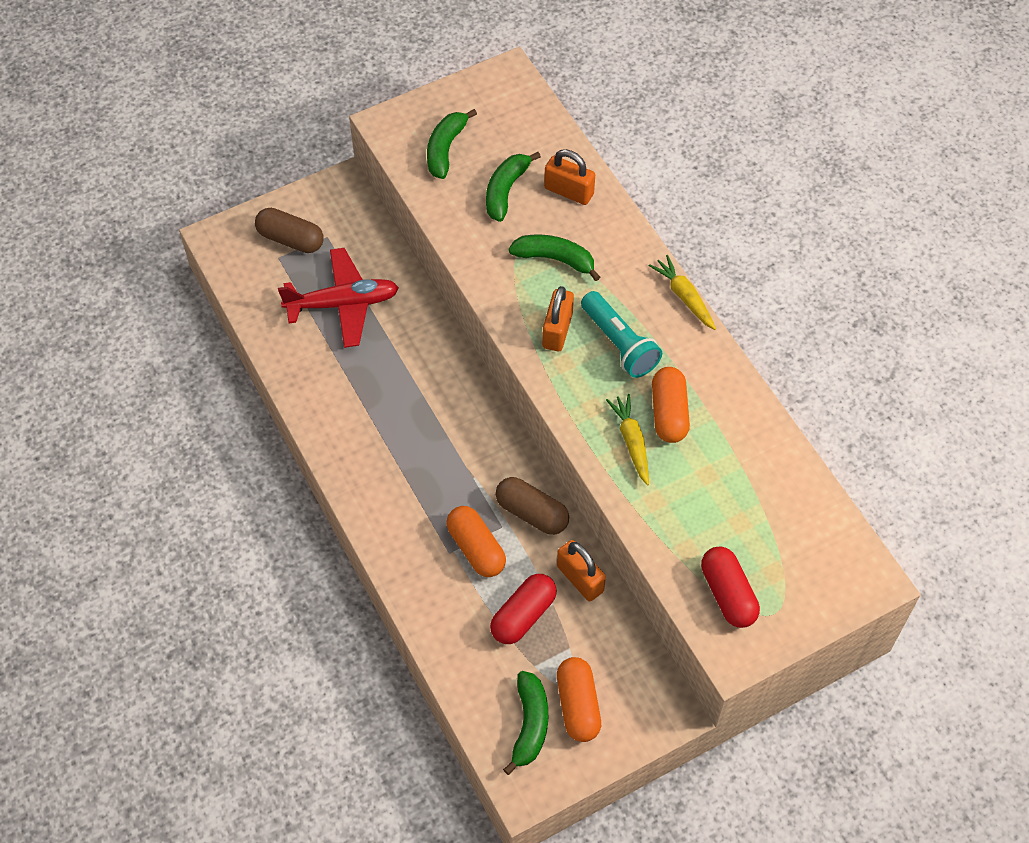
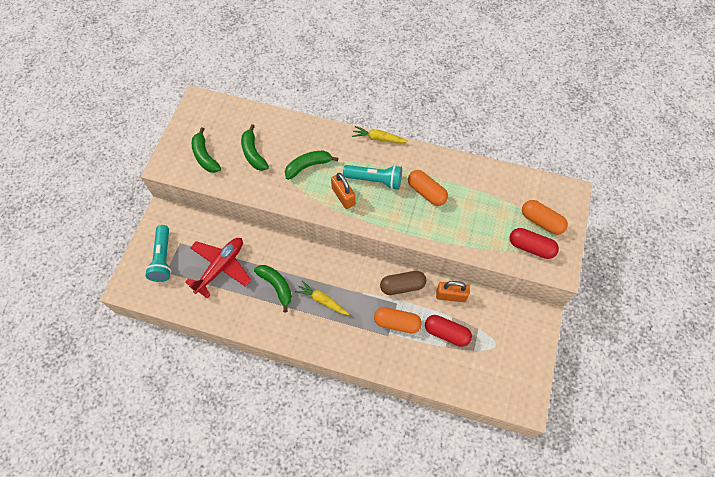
camera: 45 degrees left, 5 degrees up
(291, 239) = (163, 258): brown capsule -> turquoise flashlight
(523, 615) = (446, 333): red capsule -> red capsule turned 60 degrees counterclockwise
(529, 725) = (499, 377): green banana -> green banana (276, 286)
(569, 191) = (281, 132): orange padlock -> none
(578, 705) = (507, 349): orange capsule -> orange capsule (541, 221)
(631, 441) = (425, 218): yellow carrot -> yellow carrot (322, 300)

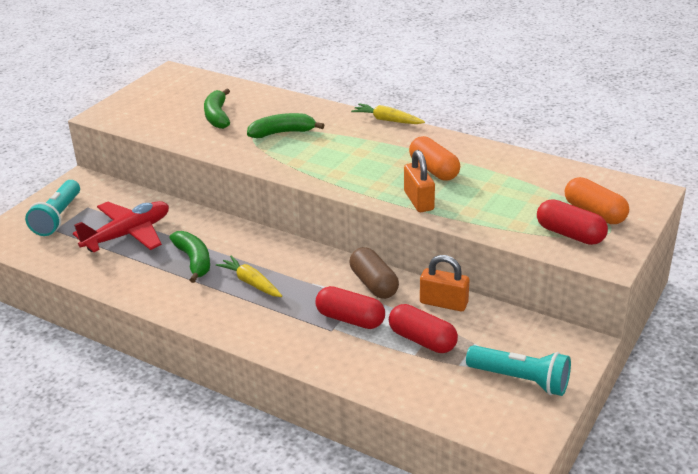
camera: 15 degrees right, 30 degrees down
(205, 156) = (156, 112): green banana -> none
(343, 196) = (316, 161): orange padlock -> orange padlock (418, 201)
(375, 180) = (366, 152): turquoise flashlight -> turquoise flashlight (521, 380)
(397, 323) = (350, 319): orange capsule -> red capsule
(402, 286) = (374, 284): brown capsule -> brown capsule turned 60 degrees clockwise

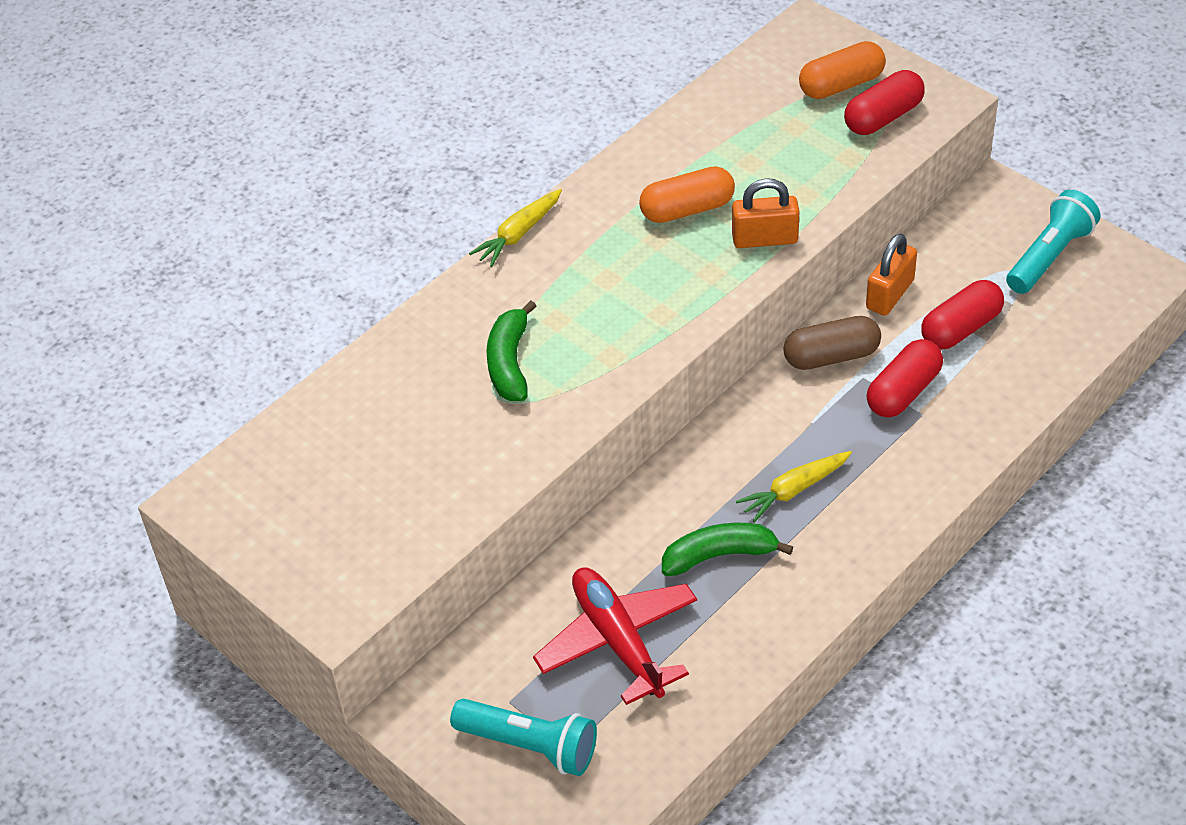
camera: 75 degrees left, 15 degrees up
(217, 116) = (415, 443): green banana -> none

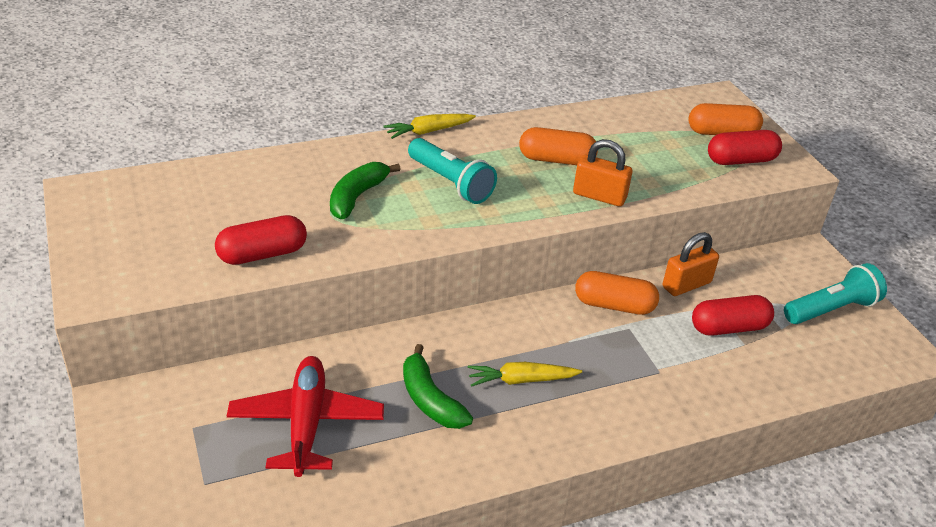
camera: 20 degrees right, 10 degrees down
(530, 745) = (179, 466): turquoise flashlight -> turquoise flashlight (451, 183)
(719, 555) = (430, 399): green banana -> green banana turned 135 degrees counterclockwise
(831, 356) = (614, 305): brown capsule -> orange capsule
(903, 391) = (654, 350): red capsule -> red capsule (262, 254)

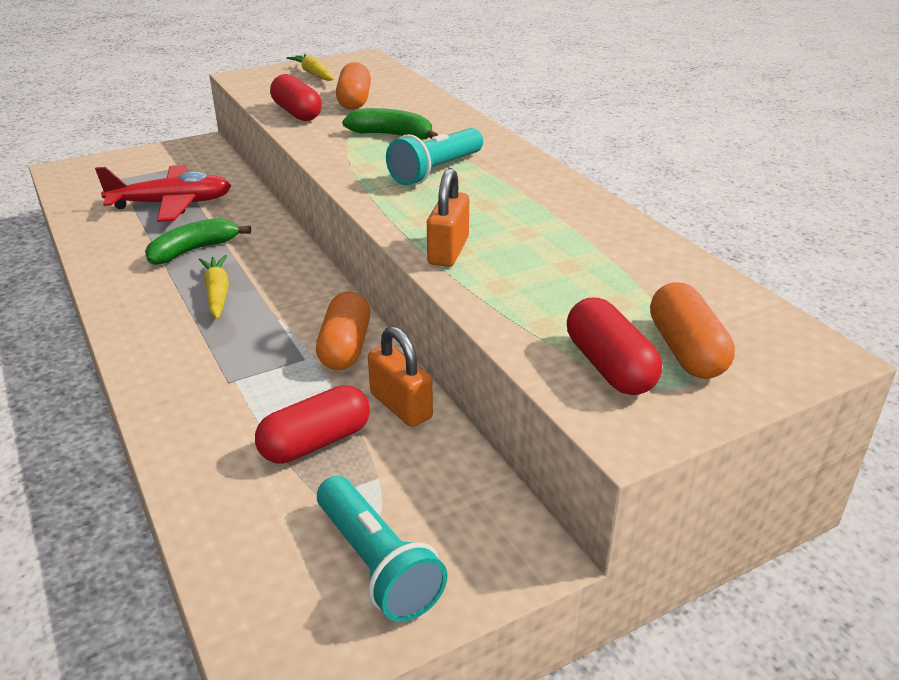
camera: 85 degrees right, 5 degrees down
(428, 131) = (530, 154): yellow carrot -> yellow carrot (314, 74)
(556, 160) = (516, 222): orange capsule -> orange capsule (354, 101)
(729, 327) = (316, 442): red capsule -> red capsule turned 75 degrees clockwise

